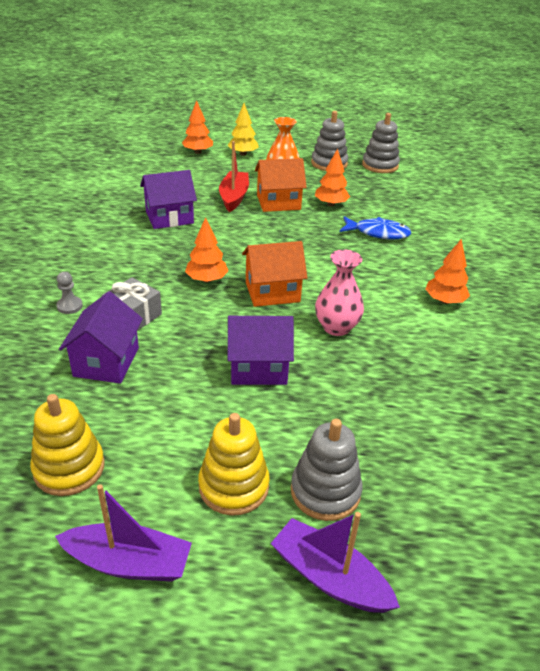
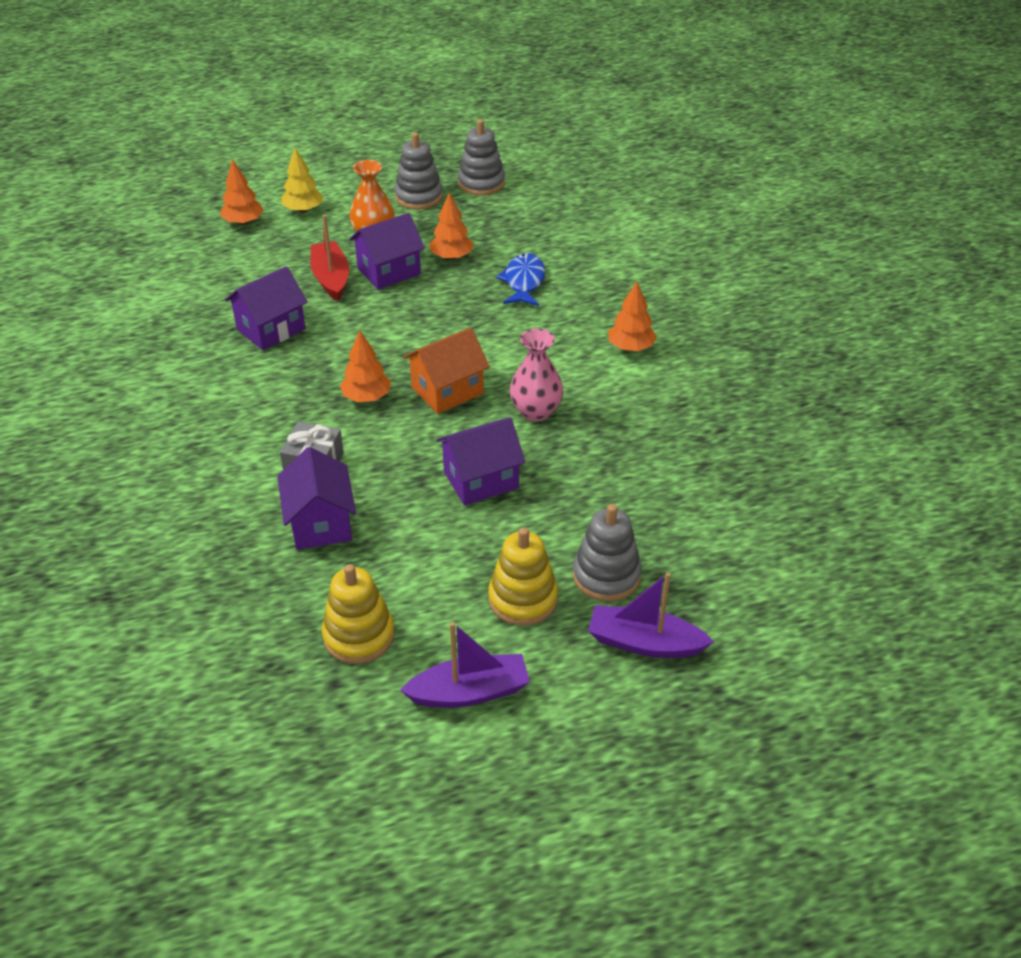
camera: 20 degrees left, 5 degrees up
(69, 306) = (234, 475): grey pawn -> none
(278, 202) = (389, 271): orange house -> purple house
(378, 233) = (524, 282): blue fish -> blue fish turned 75 degrees counterclockwise

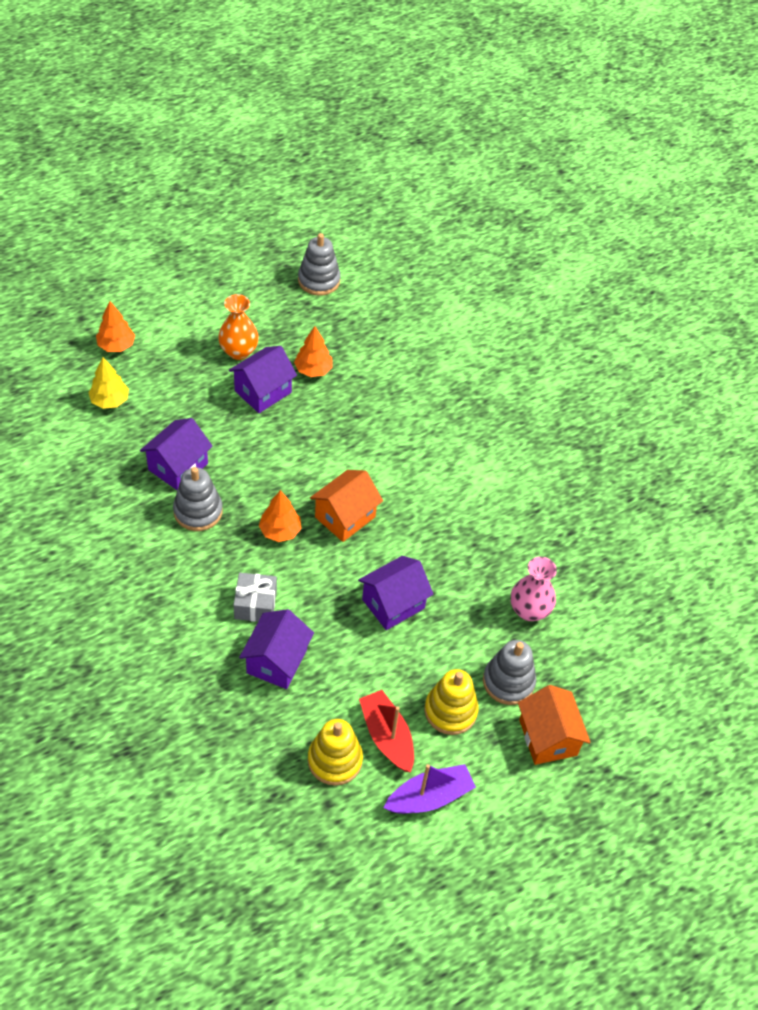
camera: 15 degrees left, 10 degrees up
(303, 210) = (167, 326): yellow tree -> yellow tree (110, 401)
(320, 523) = (276, 661): purple house -> purple house turned 45 degrees clockwise
(331, 279) = (214, 405): red boat -> red boat (387, 736)
(419, 197) = (267, 301): grey stacking toy -> grey stacking toy (198, 511)
(524, 282) = (381, 393): blue fish -> none
(536, 411) = (421, 530): pink vase -> pink vase (529, 610)
(630, 347) = (484, 456): orange tree -> none
(644, 643) = (547, 737): purple boat -> orange house

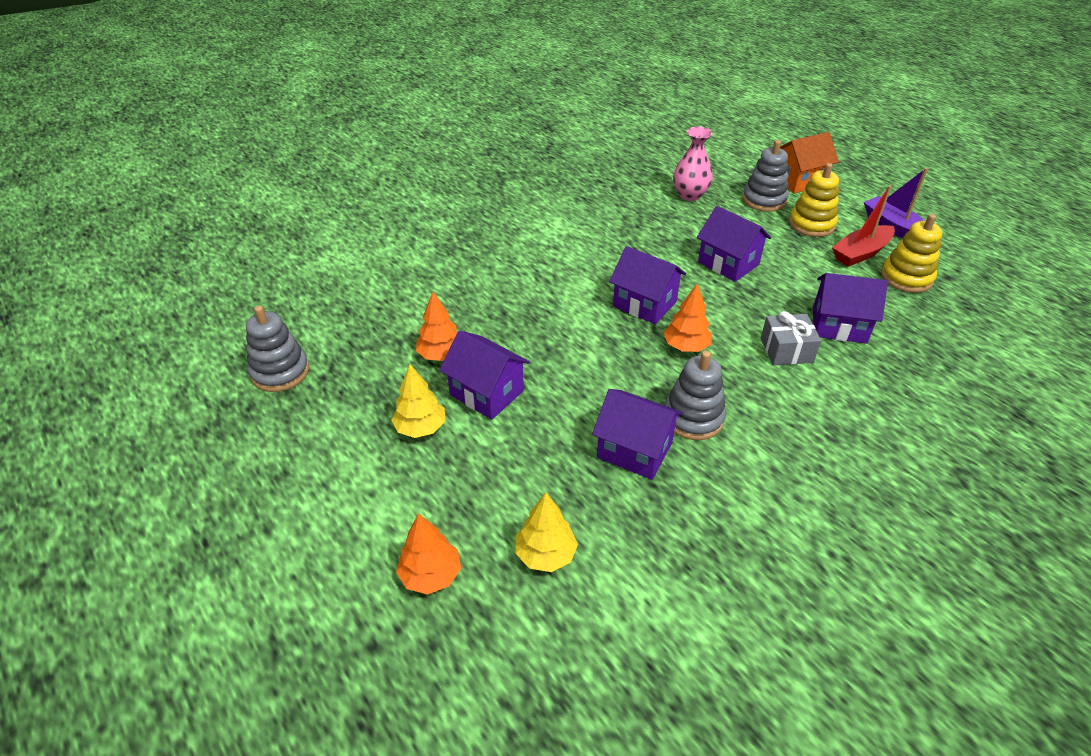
camera: 95 degrees left, 10 degrees down
(239, 351) = (420, 428): orange vase -> yellow tree
(345, 517) = (644, 304): orange house -> purple house

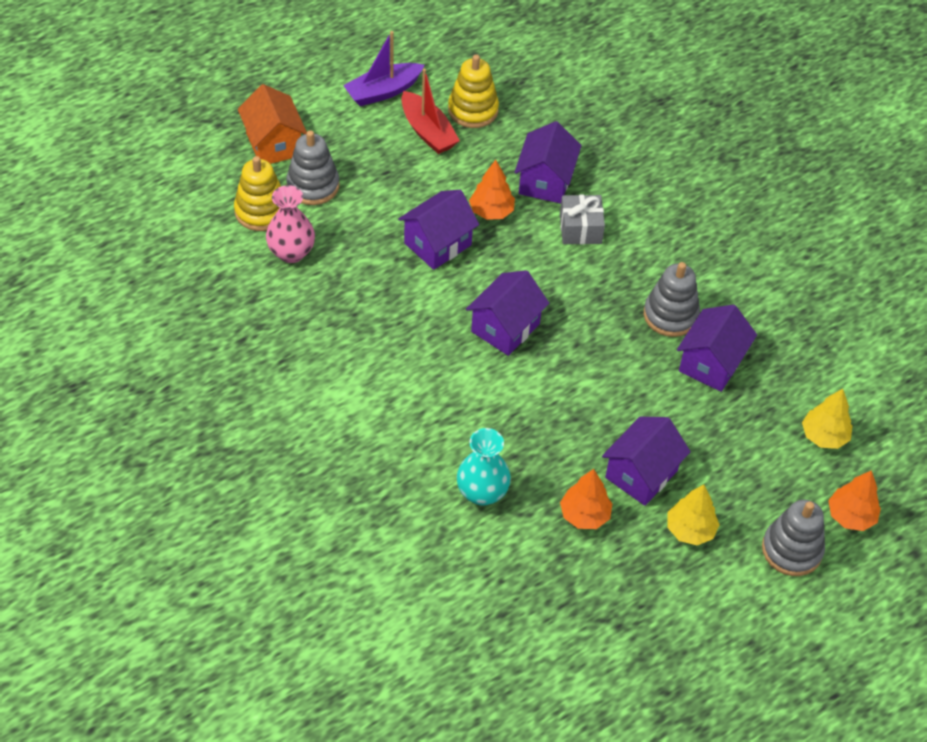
camera: 90 degrees left, 10 degrees up
(280, 372) = (611, 670): grey stacking toy -> grey stacking toy (791, 550)
(465, 295) = (482, 492): none -> turquoise vase
(686, 346) = (574, 304): orange tree -> orange tree (491, 211)
(811, 224) = (369, 156): yellow stacking toy -> yellow stacking toy (261, 211)

